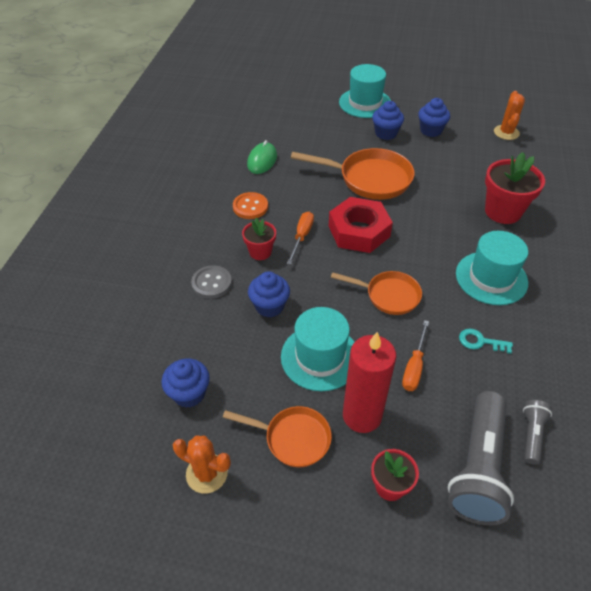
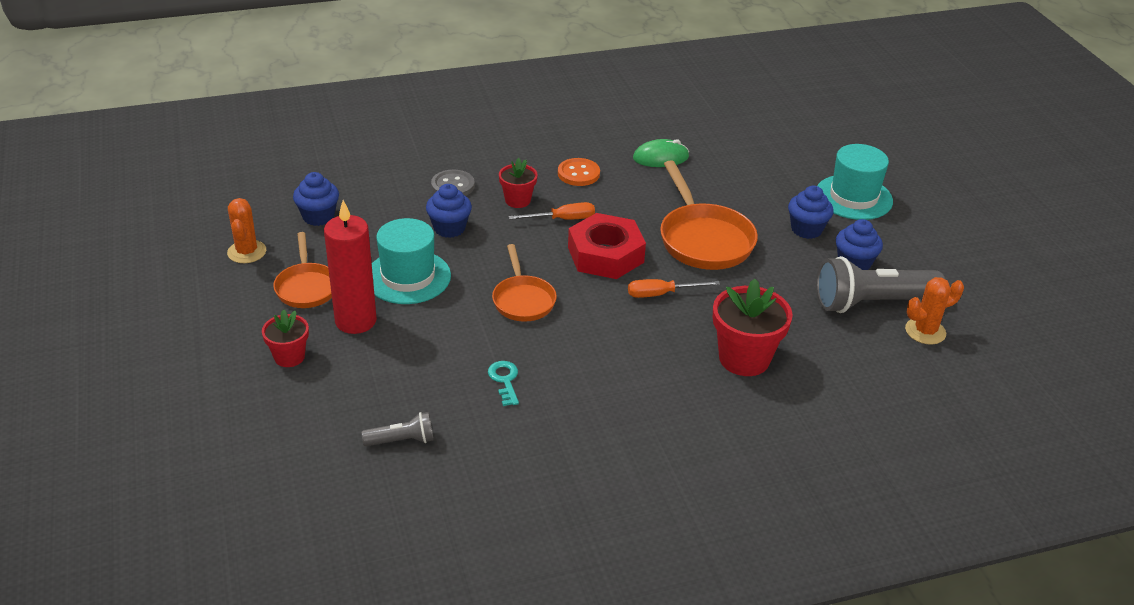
camera: 60 degrees right, 10 degrees down
(414, 366) = (437, 340): orange screwdriver -> orange screwdriver (661, 294)
(478, 468) = (340, 409): grey flashlight -> grey flashlight (871, 303)
(491, 278) = (612, 370): turquoise hat -> none

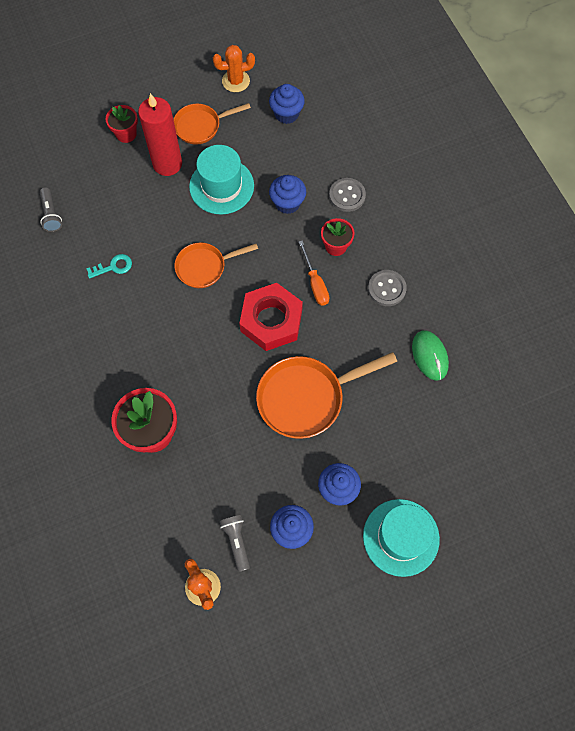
camera: 85 degrees right, 30 degrees up
(578, 174) = (386, 289): orange button -> grey button
(661, 294) = (225, 367): orange screwdriver -> none
(871, 303) = (236, 541): grey flashlight -> grey flashlight, size x0.49

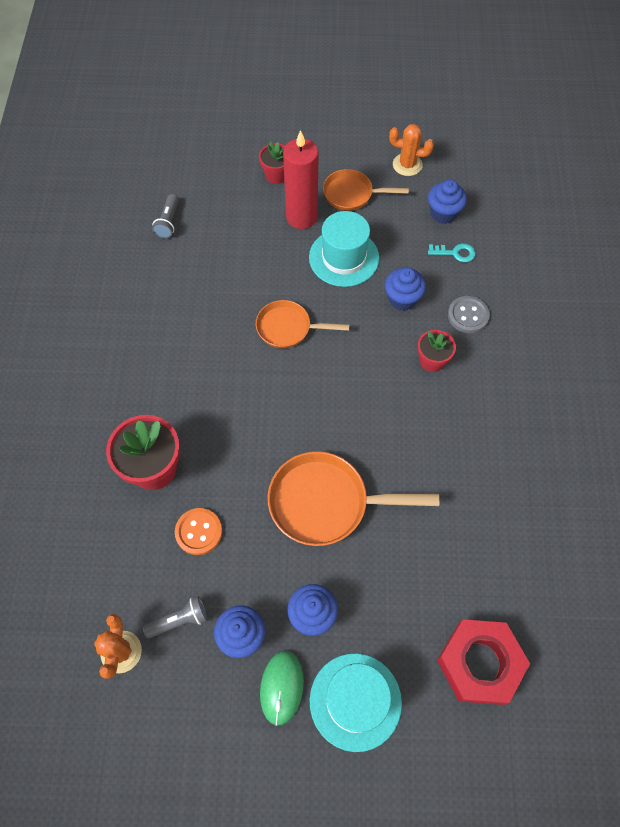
camera: 25 degrees right, 5 degrees down
(113, 267) = (200, 293): turquoise key -> turquoise key (455, 253)
(216, 466) = (198, 532): none -> orange button
(236, 541) = (179, 620): grey flashlight -> grey flashlight turned 60 degrees clockwise
(271, 320) = (328, 408): red nut -> red nut (479, 663)
(315, 283) = (392, 389): orange screwdriver -> none
(386, 289) = (466, 426): grey button -> none
(429, 356) = (480, 517): green mouse -> green mouse (281, 687)

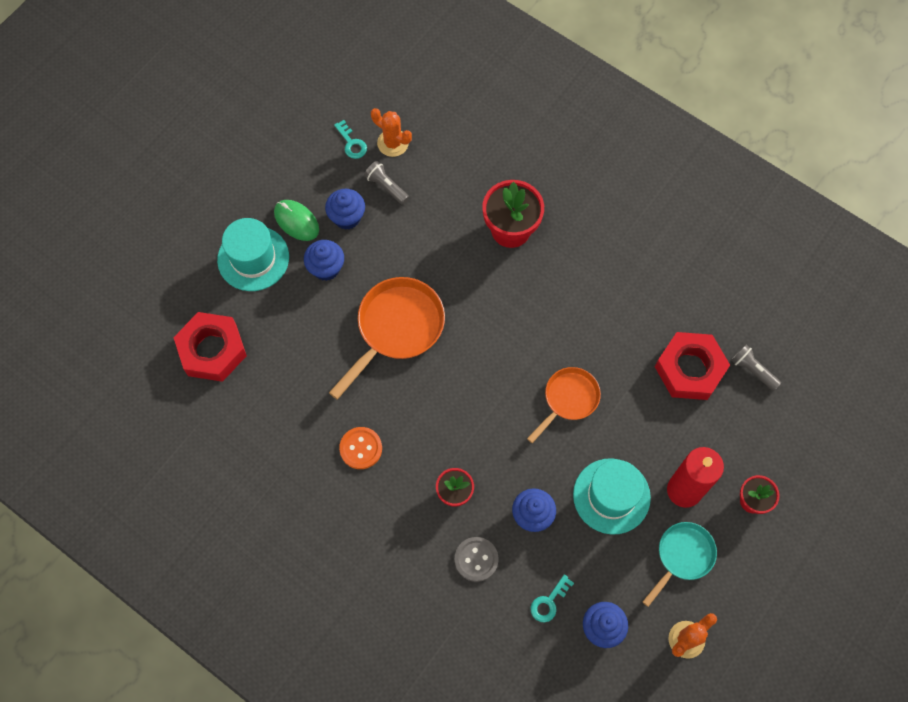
camera: 125 degrees right, 5 degrees up
(148, 698) = (351, 143): none -> turquoise key
(179, 620) = (386, 186): grey flashlight -> grey flashlight turned 120 degrees clockwise
(198, 261) = (689, 369): none -> red nut
(198, 532) = (439, 232): orange button -> orange button (361, 448)
(352, 194) = (682, 556): orange pan -> turquoise pan

